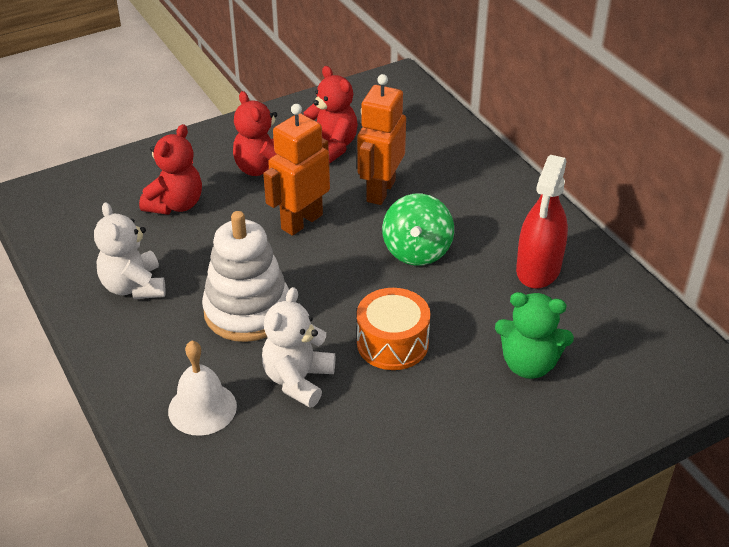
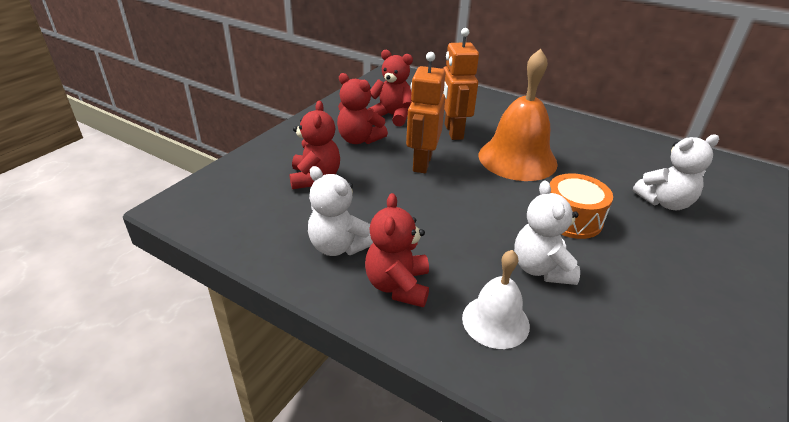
camera: 30 degrees left, 5 degrees down
(150, 344) = (398, 286): none -> red teddy bear
(247, 311) = (449, 233): white stacking toy -> none
(417, 251) = (517, 159): green spinning top -> orange bell
(528, 364) = (664, 202): green teddy bear -> white teddy bear
(538, 269) = (598, 147): red spray bottle -> none

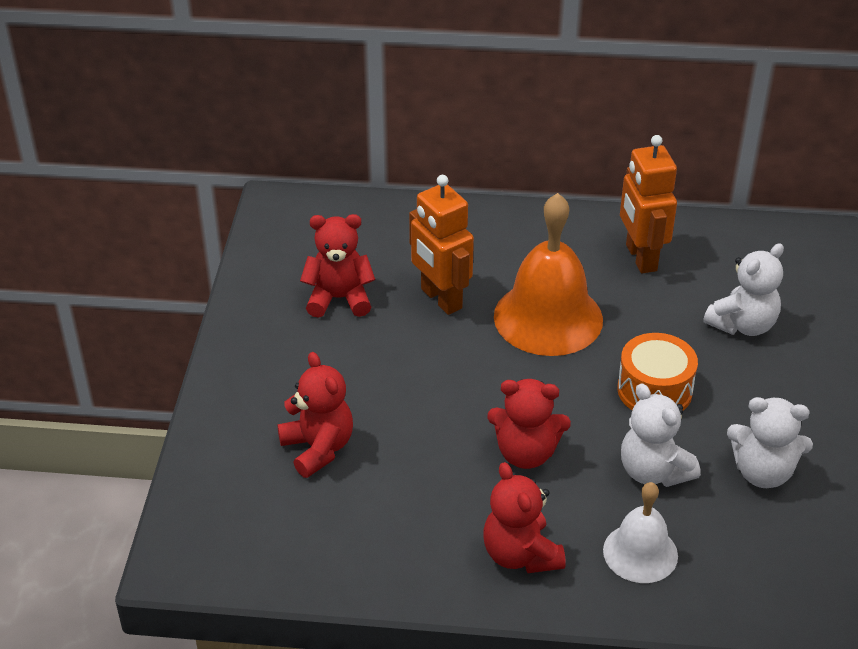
camera: 25 degrees left, 5 degrees up
(339, 246) = (422, 533): white teddy bear -> white teddy bear (762, 472)
(359, 139) = (326, 361): red teddy bear -> red teddy bear (526, 453)
(421, 163) = (435, 371): orange robot -> orange robot (640, 258)

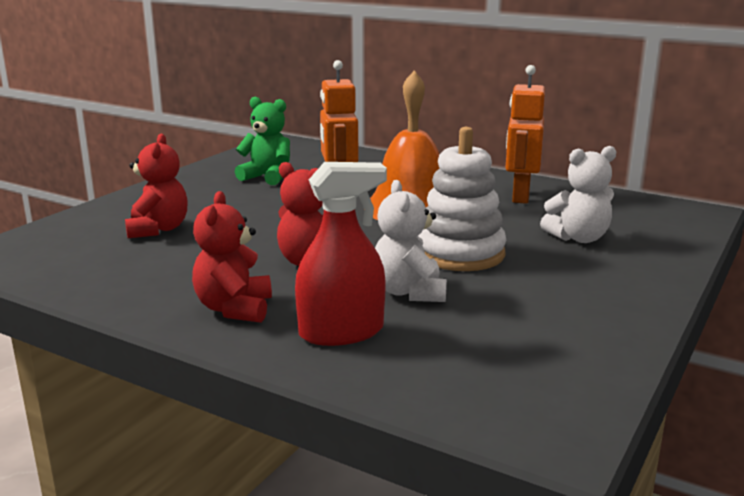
camera: 25 degrees right, 20 degrees down
(339, 299) = (267, 177): red teddy bear -> green teddy bear
(640, 553) = (341, 332): white bell -> red spray bottle
(654, 390) = (460, 254): orange drum -> white stacking toy
(762, 472) = (515, 314): white teddy bear -> none

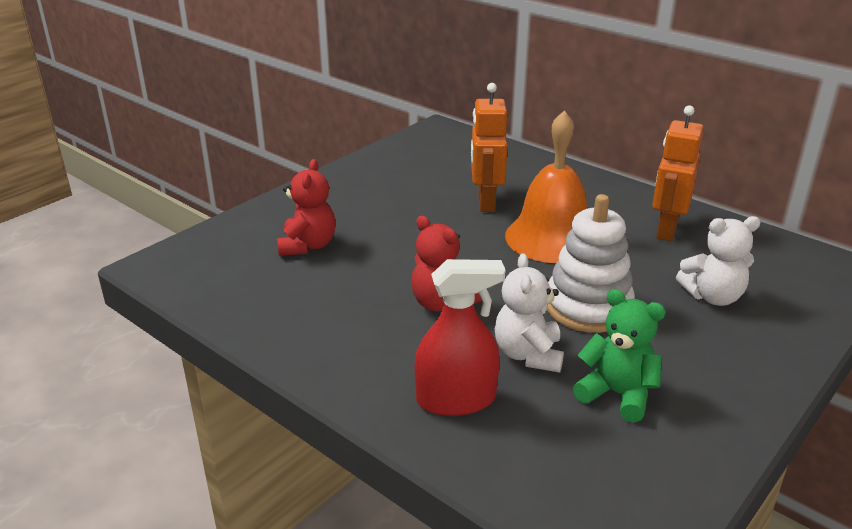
camera: 10 degrees right, 10 degrees up
(234, 309) = (364, 358): red teddy bear -> none
(267, 177) = (418, 181): green teddy bear -> green teddy bear (617, 394)

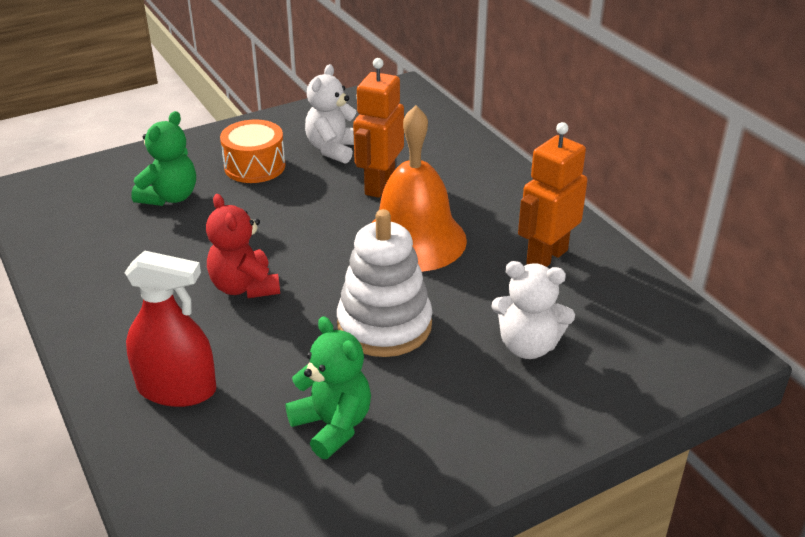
camera: 20 degrees right, 5 degrees up
(308, 245) = (170, 197): red teddy bear -> green teddy bear
(364, 207) = (254, 166): none -> orange drum
(528, 354) = (282, 361): white teddy bear -> white teddy bear (334, 149)

